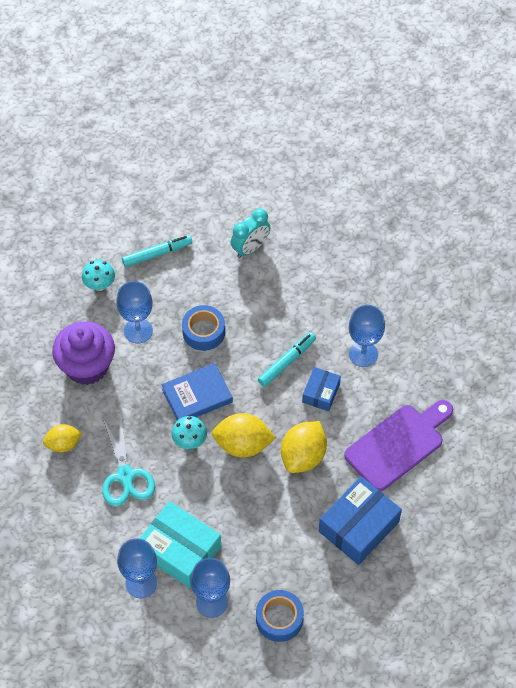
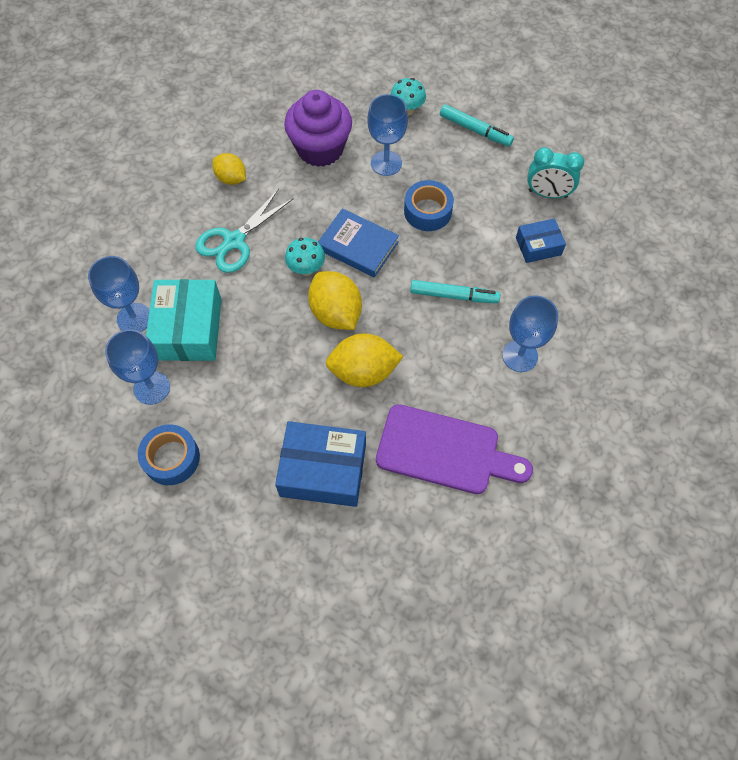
camera: 55 degrees right, 5 degrees up
(321, 393) = (445, 345): blue box -> blue box (538, 246)

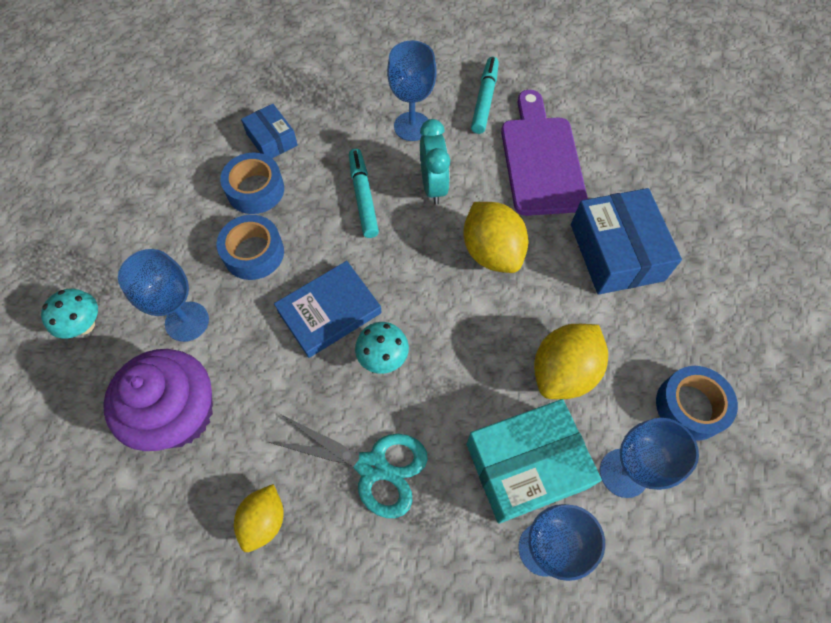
camera: 110 degrees left, 0 degrees up
(336, 313) = (432, 303): yellow lemon -> yellow lemon (563, 372)
(358, 246) = (329, 311): blue book -> blue book turned 45 degrees clockwise
(475, 130) = (109, 237): turquoise marker -> turquoise marker (485, 100)
(488, 224) = (255, 190): none -> blue tape
(547, 194) = (196, 146): turquoise clock -> turquoise clock (433, 186)

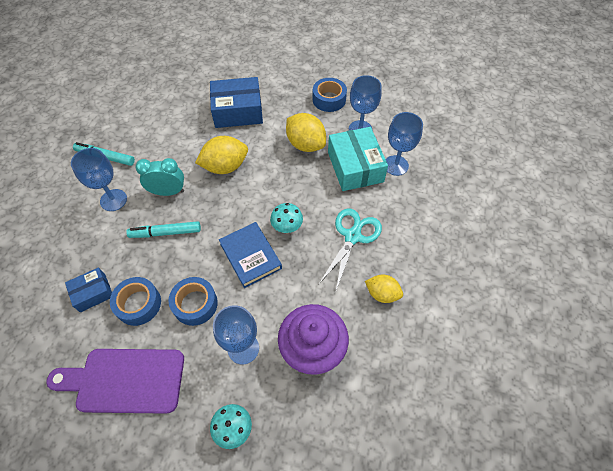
camera: 85 degrees left, 5 degrees down
(541, 159) = (164, 135): purple cutting board -> purple cutting board (125, 380)

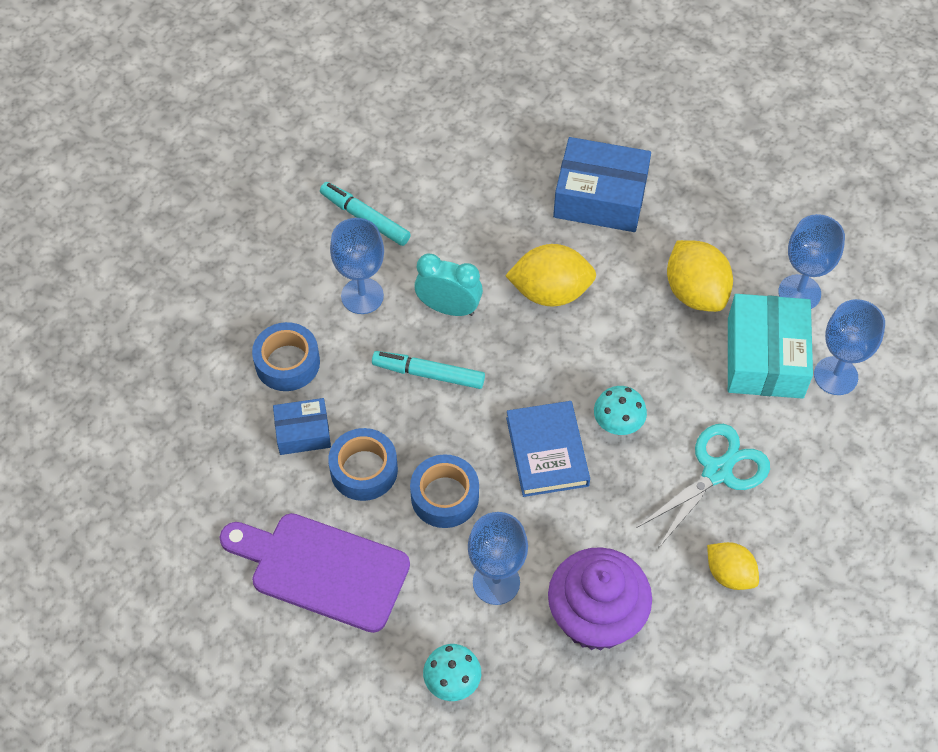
camera: 20 degrees right, 0 degrees up
(329, 99) = (765, 220): blue tape -> blue tape (287, 363)

